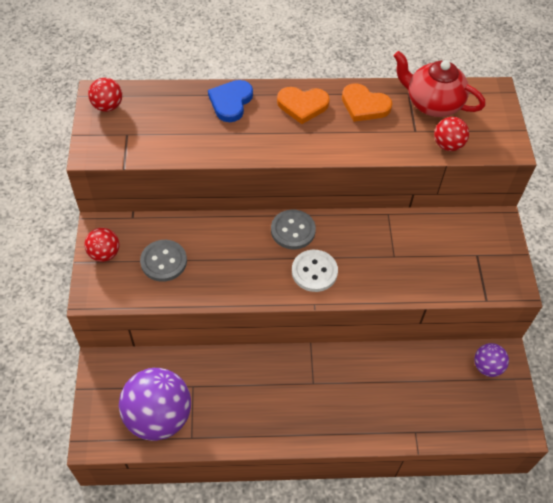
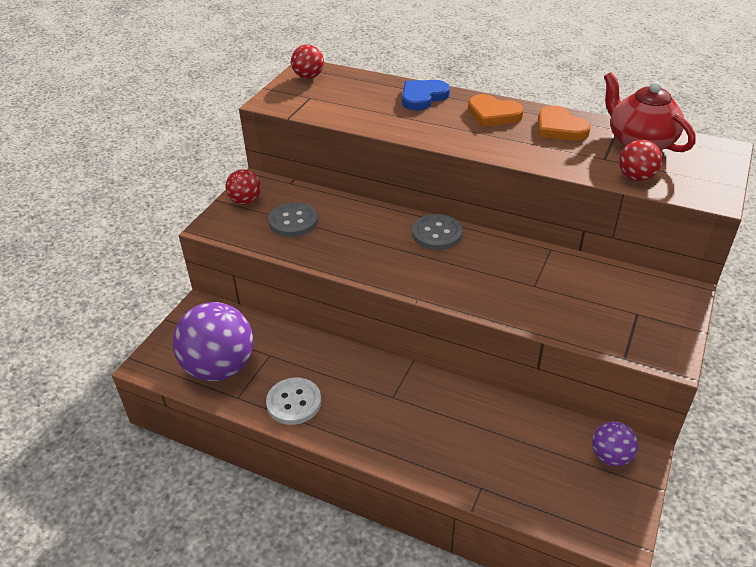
camera: 30 degrees right, 15 degrees down
(314, 271) = (436, 272): white button -> white button (294, 402)

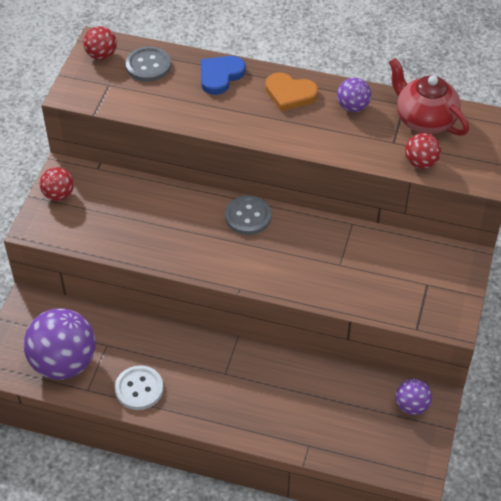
camera: 10 degrees left, 10 degrees up
(293, 221) = (111, 215): grey button -> grey button (148, 66)
(560, 128) = (352, 107): orange heart -> purple ball

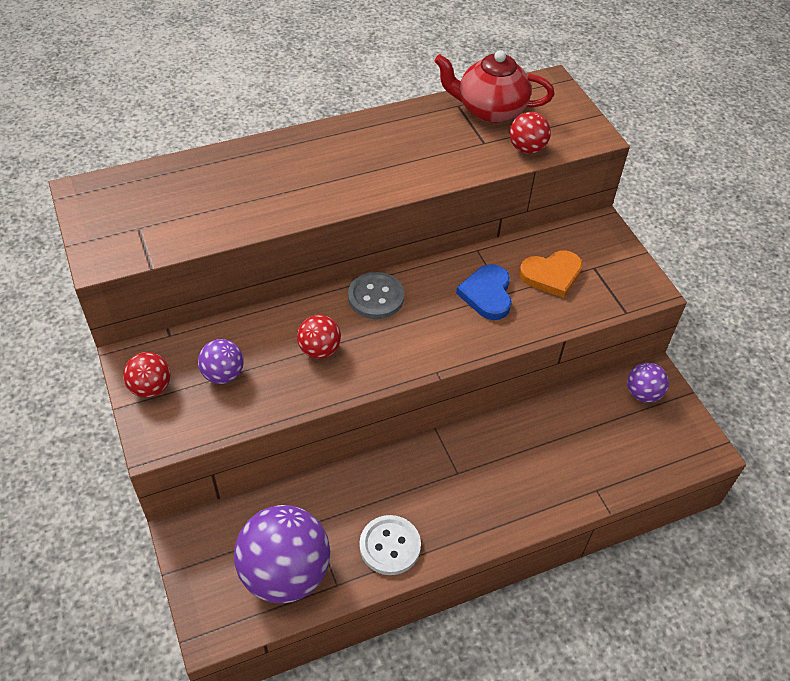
camera: 40 degrees left, 0 degrees up
(101, 55) = (99, 202): red ball -> red ball (319, 350)
(148, 66) = (165, 187): grey button -> none
(220, 76) = (255, 161): blue heart -> blue heart (487, 294)
(290, 94) = (343, 145): orange heart -> orange heart (551, 275)
(352, 107) = (415, 129): purple ball -> purple ball (223, 374)

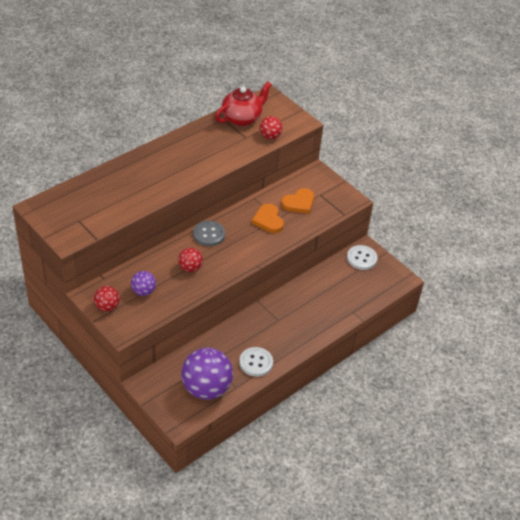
camera: 20 degrees left, 5 degrees down
(487, 294) = (268, 220): blue heart -> orange heart
(490, 110) = (242, 118): red teapot -> red teapot turned 150 degrees clockwise
(642, 394) = (361, 258): purple ball -> white button

